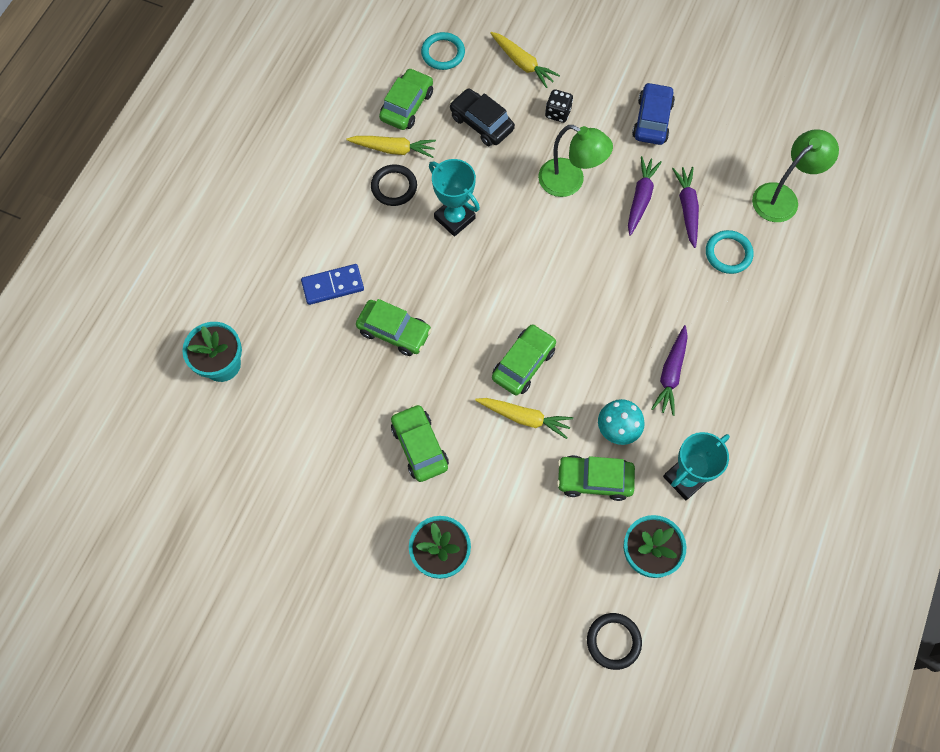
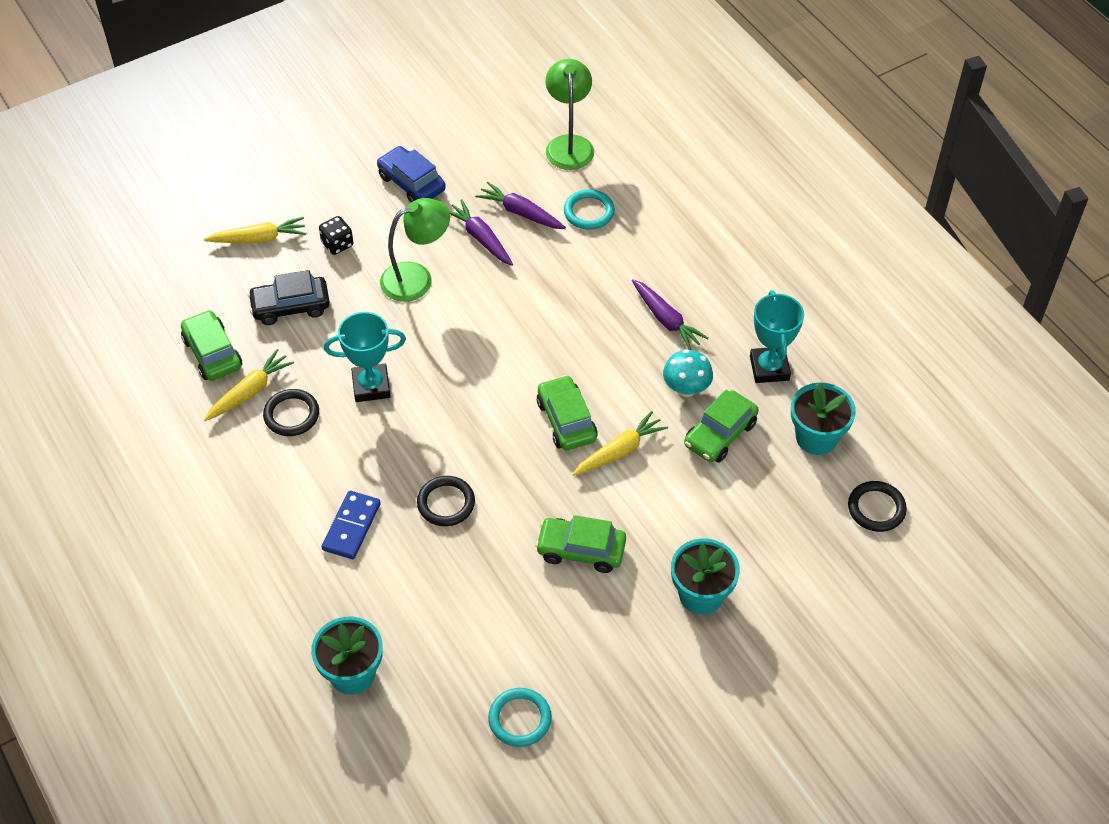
camera: 55 degrees left, 15 degrees down
(394, 331) = (446, 503): green car -> black ring
(443, 53) = (184, 291): turquoise ring -> turquoise ring (520, 719)

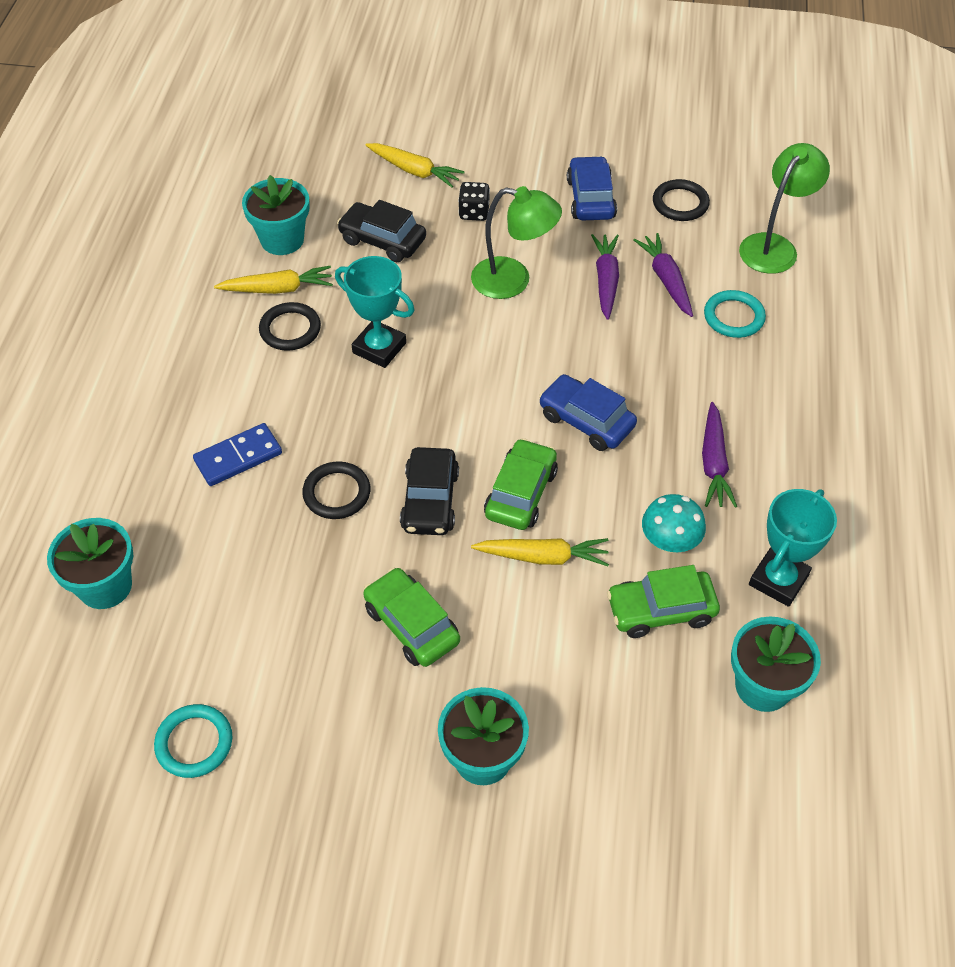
camera: 40 degrees right, 0 degrees up
(212, 353) = (282, 240): green car -> turquoise flower pot
(513, 465) = (430, 500): none -> black car
(561, 345) = (586, 421): none -> blue car
(876, 508) = (759, 810): black ring -> black ring (680, 203)

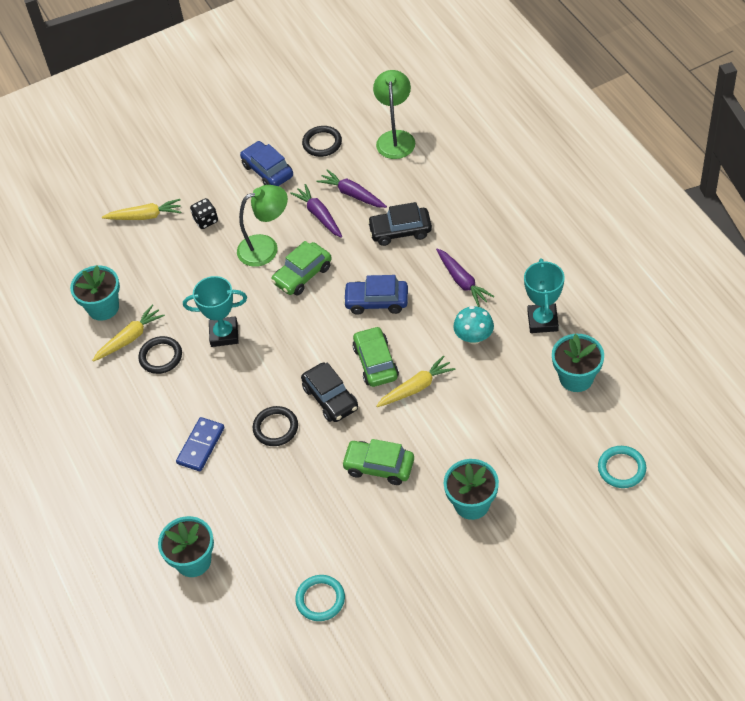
camera: 30 degrees left, 0 degrees up
(382, 240) = (166, 270): black car -> black car (400, 231)
(661, 610) = (498, 374): green car -> green car (302, 275)
(733, 317) = (407, 193): turquoise ring -> turquoise ring (621, 468)

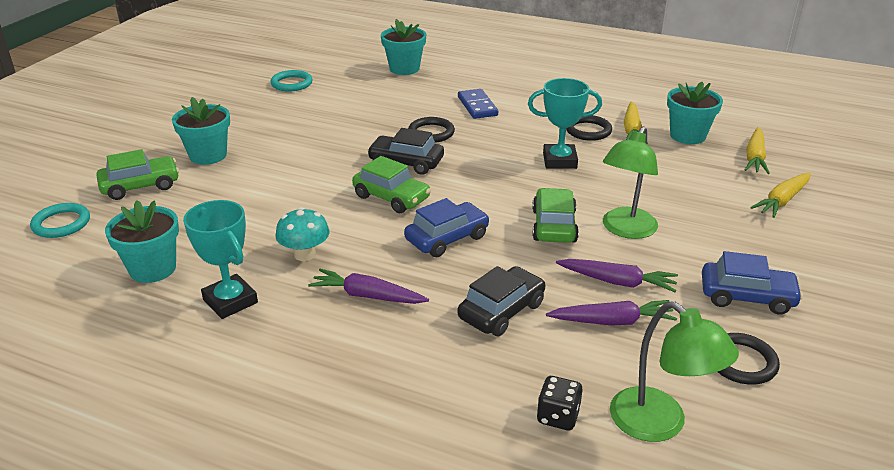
camera: 135 degrees right, 20 degrees down
(206, 220) = (722, 223): black dice -> black dice (558, 416)
(224, 334) = (559, 161): turquoise trophy -> turquoise trophy turned 45 degrees clockwise
(379, 467) = (314, 145): green car -> green car (140, 186)
(416, 387) = (331, 197): yellow carrot -> yellow carrot (754, 157)

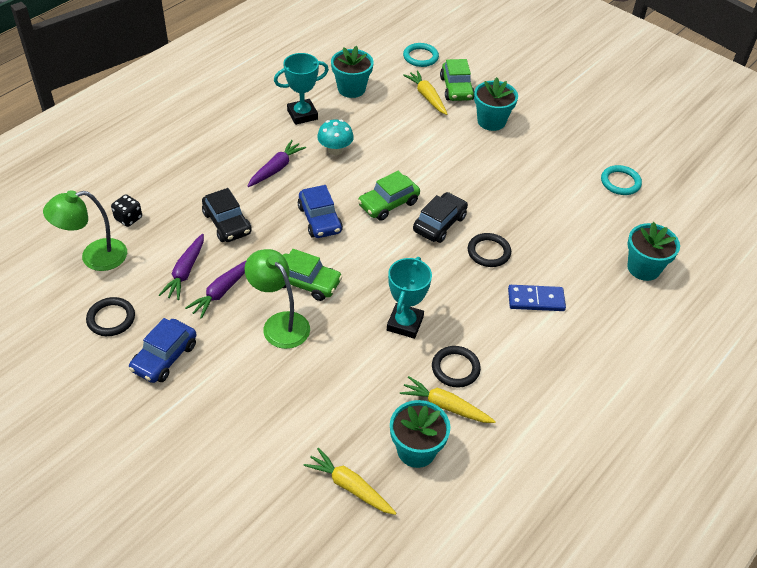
camera: 105 degrees right, 15 degrees up
(782, 201) = (266, 461): yellow carrot -> yellow carrot (427, 97)

